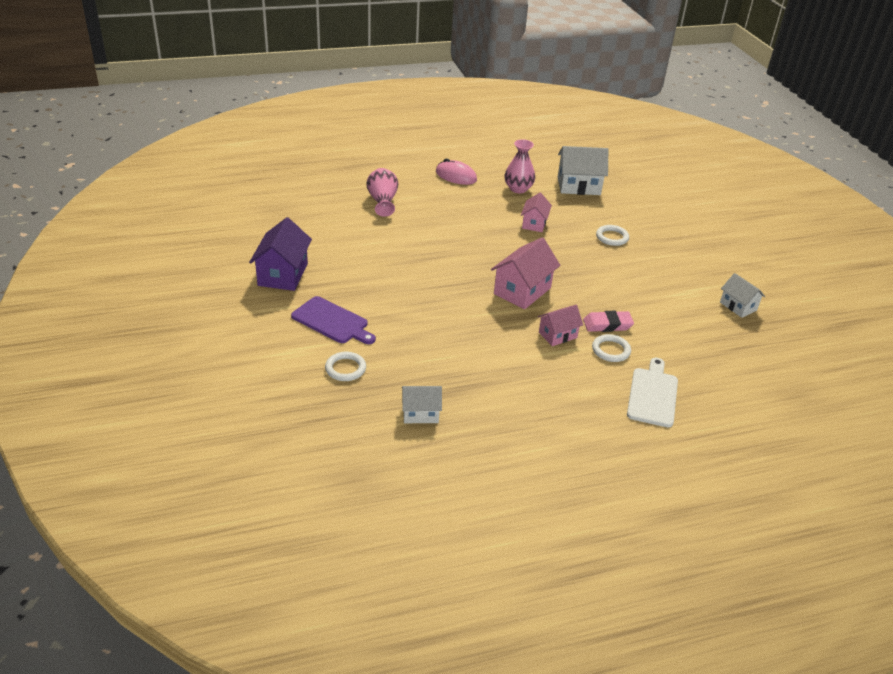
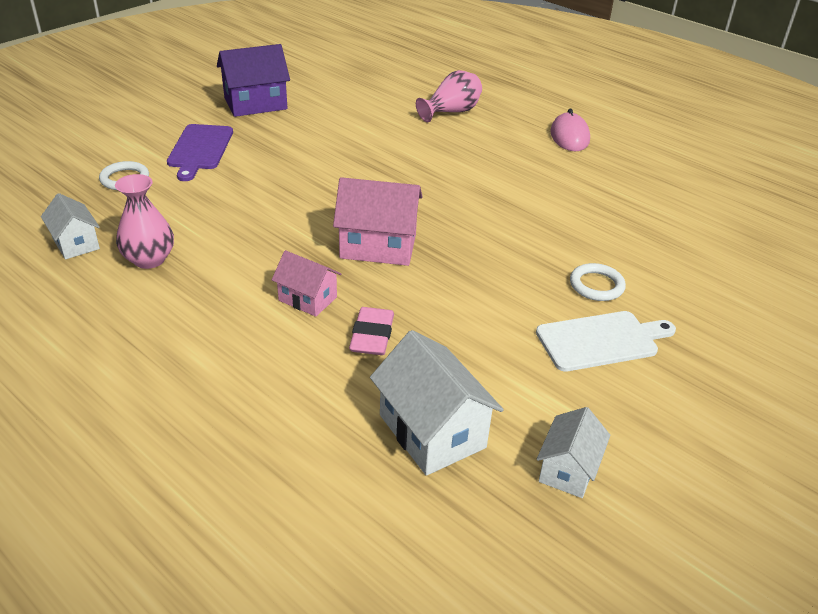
camera: 60 degrees right, 0 degrees up
(518, 189) = (606, 182): pink vase -> pink vase (149, 259)
(534, 223) = (542, 215): pink house -> none
(578, 186) = (687, 224): white house -> white house (432, 431)
(607, 325) = (372, 336): pink eraser -> pink eraser turned 45 degrees clockwise
(611, 350) = (313, 354): white ring -> none
(652, 395) = (237, 423): white cutting board -> white cutting board (601, 340)

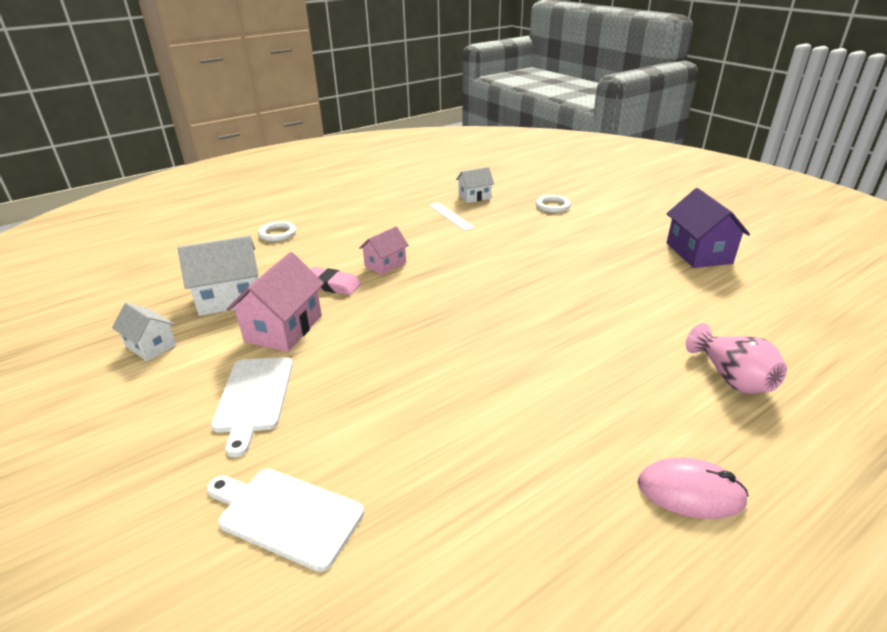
camera: 105 degrees right, 5 degrees down
(149, 259) = (451, 216): pink vase -> white ruler
(200, 149) = (601, 229): purple cutting board -> none
(378, 246) = (440, 297): pink house -> pink house (284, 328)
(596, 285) = (329, 417): white ring -> white ring (277, 234)
(700, 284) = (286, 515): none -> white cutting board

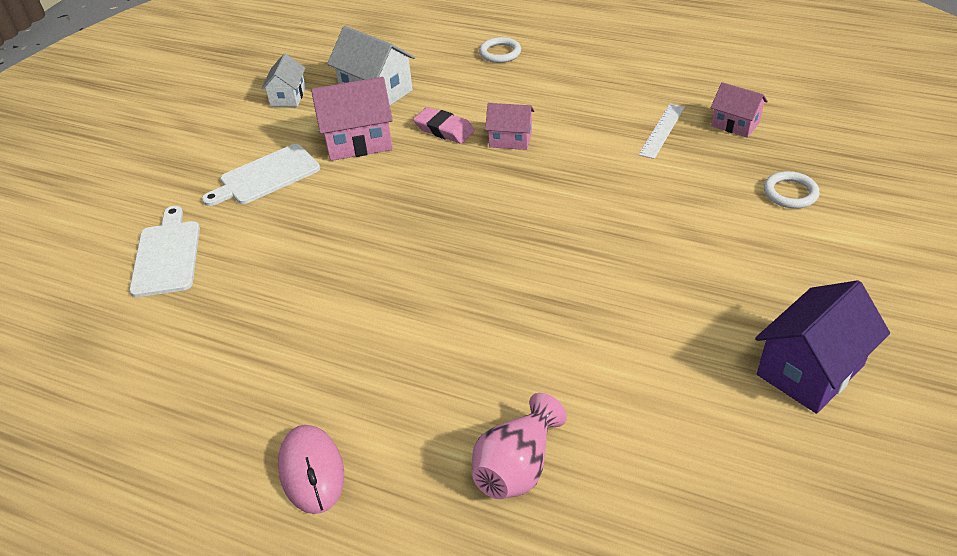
camera: 60 degrees right, 10 degrees up
(332, 285) = (444, 129): pink eraser -> pink eraser turned 45 degrees counterclockwise
(474, 197) = (735, 124): white house -> pink house

